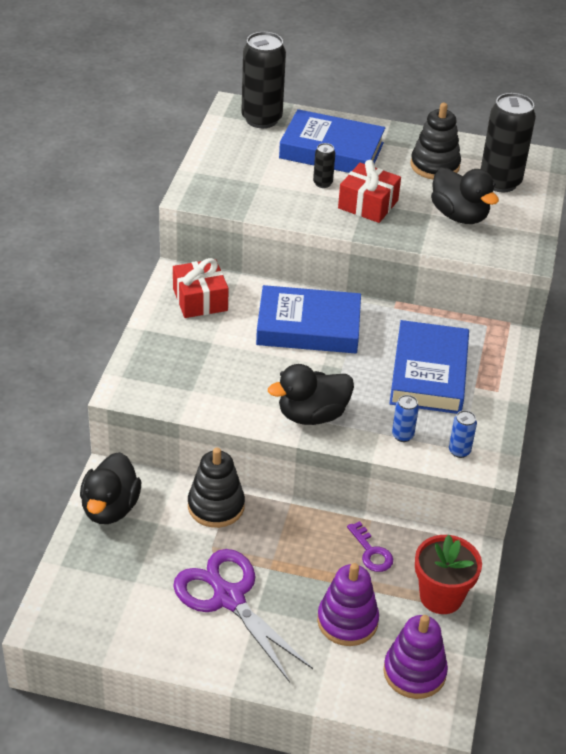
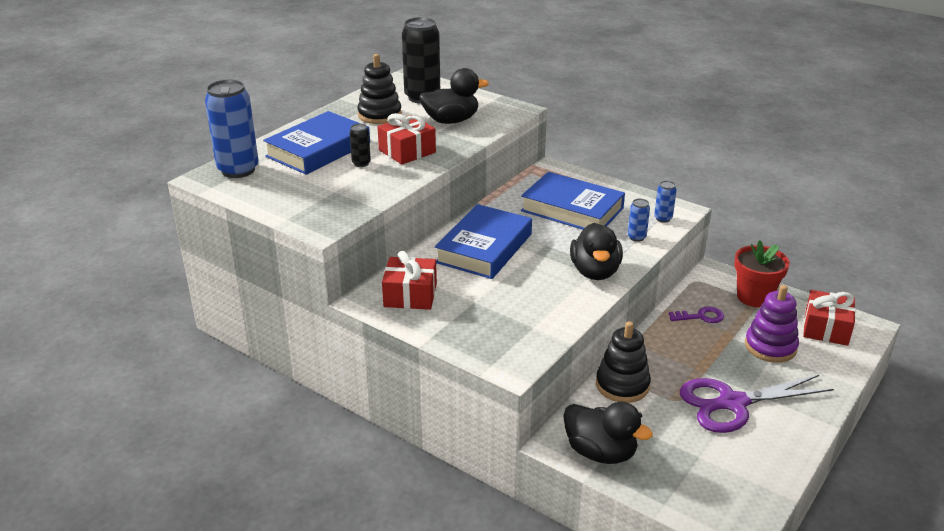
camera: 65 degrees left, 10 degrees down
(261, 119) = (238, 170): black can -> blue can
(414, 672) = (826, 328): purple stacking toy -> red gift

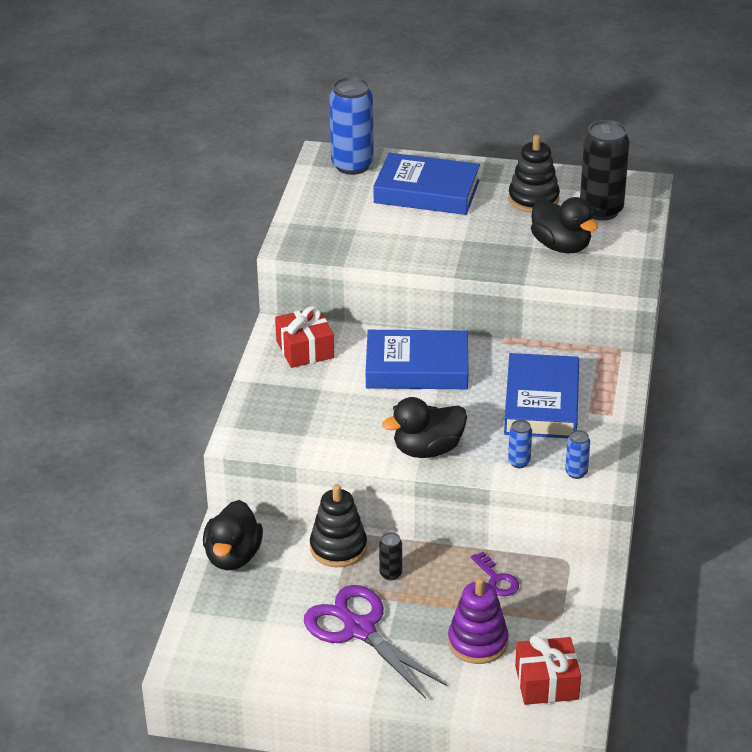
camera: 65 degrees right, 5 degrees up
(361, 163) = (420, 224): black can -> black can (390, 574)
(407, 151) = (468, 242): red gift -> none
(754, 297) = (568, 614): red flower pot -> none

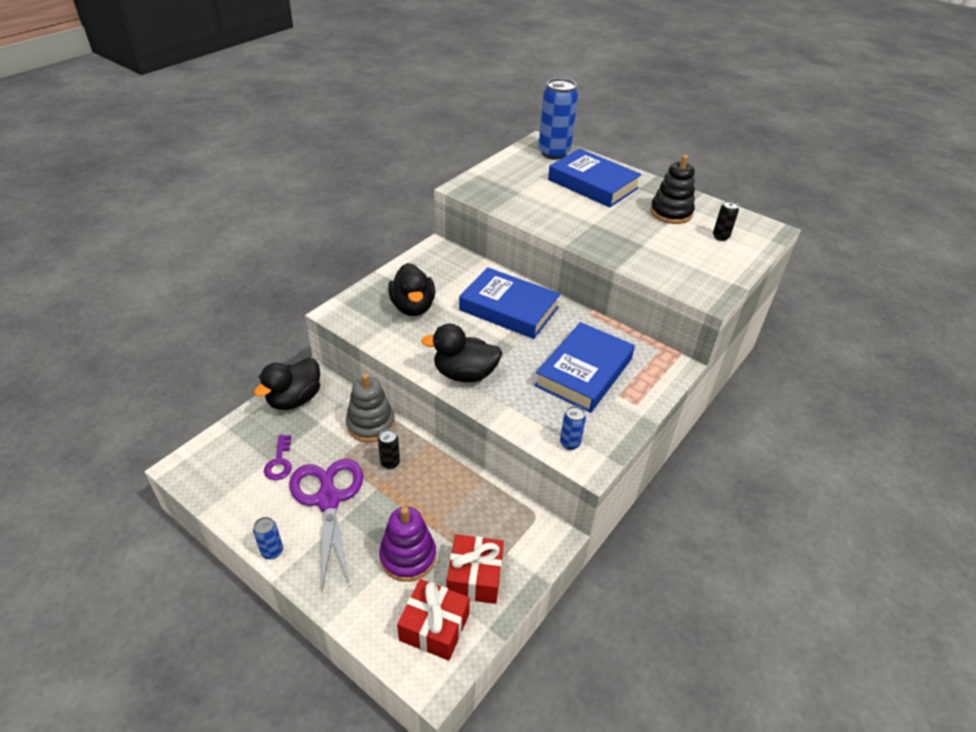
camera: 25 degrees right, 5 degrees up
(305, 349) = (441, 267): red gift -> red gift (475, 577)
(338, 548) = (370, 424): black stacking toy -> grey stacking toy
(497, 579) = (467, 505): purple key -> purple key (279, 462)
(519, 462) = (528, 414): blue can -> blue can (272, 551)
(561, 246) = (668, 252): black duck -> black duck (413, 307)
(601, 210) = (720, 237): black can -> black can, size x0.46

